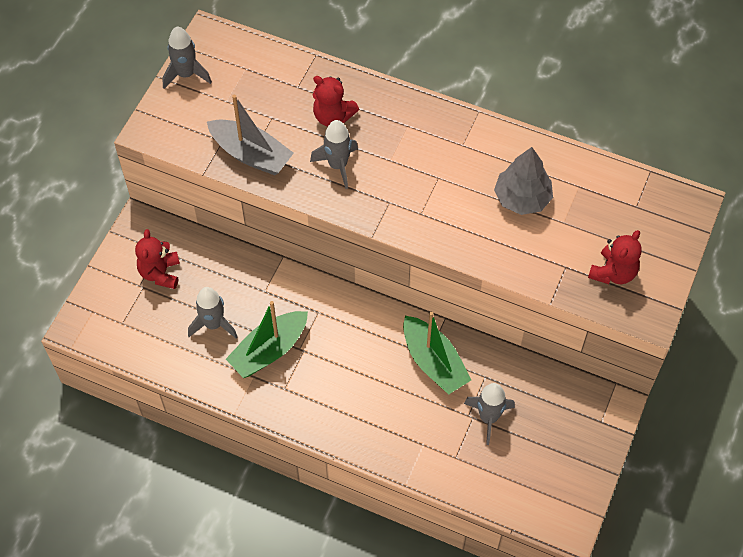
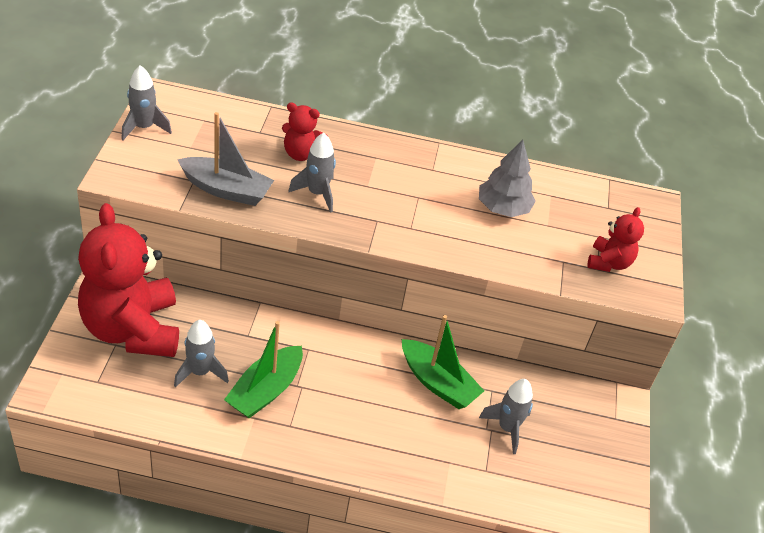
camera: 20 degrees left, 15 degrees down
(160, 273) = (132, 329): red teddy bear -> red teddy bear, size x2.16

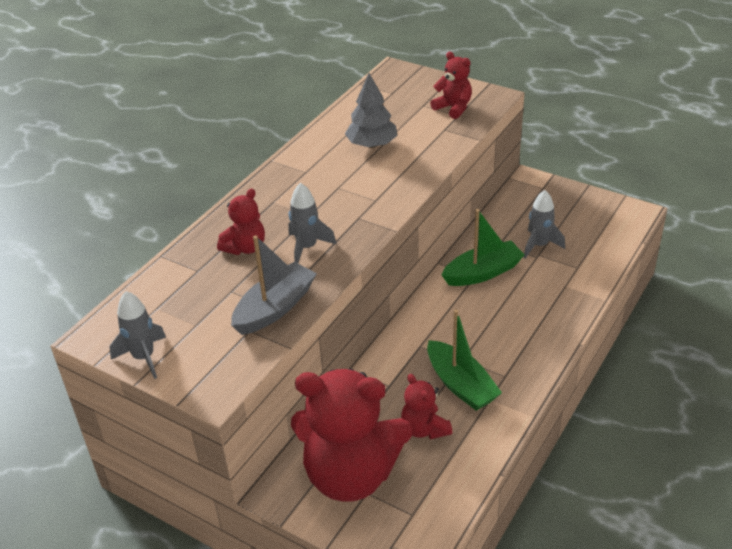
camera: 60 degrees left, 5 degrees down
(200, 372) = (424, 429): grey rocket -> red teddy bear

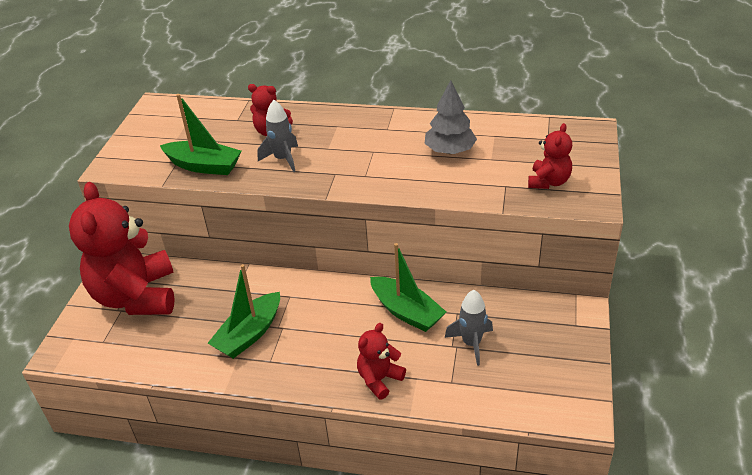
camera: 70 degrees right, 0 degrees up
(144, 357) = (139, 129): grey rocket -> none
(275, 308) = (204, 166): grey boat -> green boat
(424, 429) = (192, 325): red teddy bear -> red teddy bear (379, 379)

